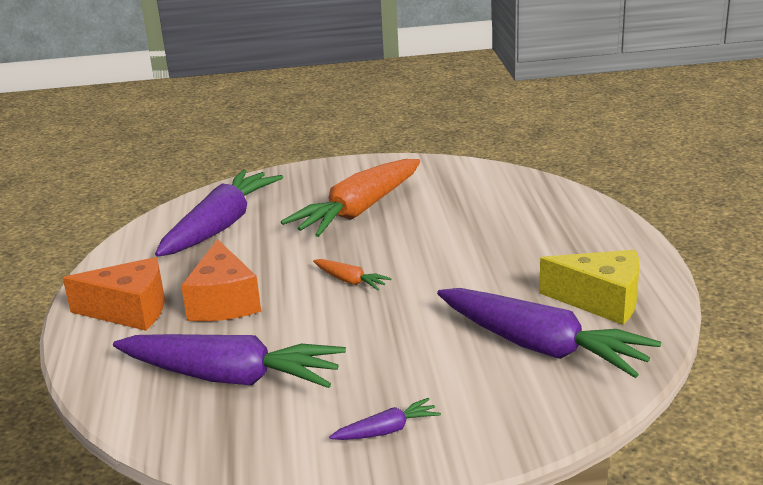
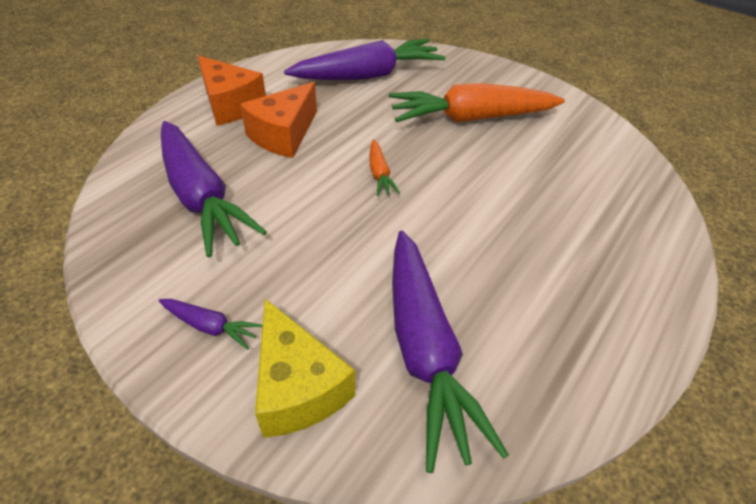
camera: 40 degrees right, 20 degrees up
(601, 301) = (544, 346): yellow cheese -> yellow cheese (298, 387)

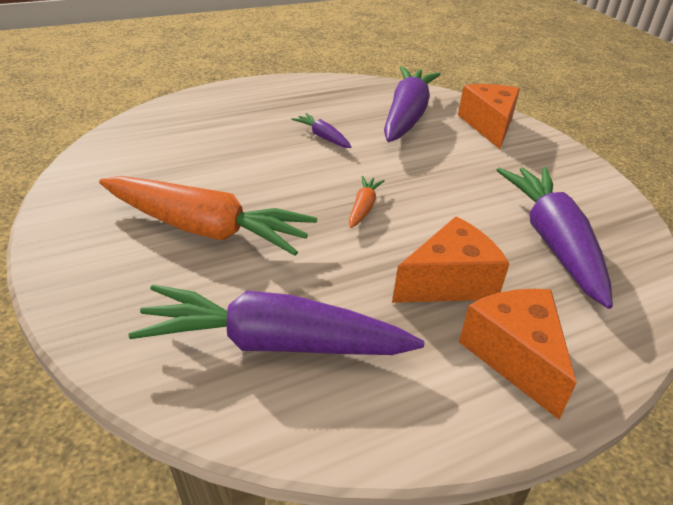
camera: 155 degrees left, 10 degrees down
(211, 326) = (541, 160): purple carrot -> purple carrot (322, 137)
(298, 387) = (489, 125): yellow cheese -> orange cheese

